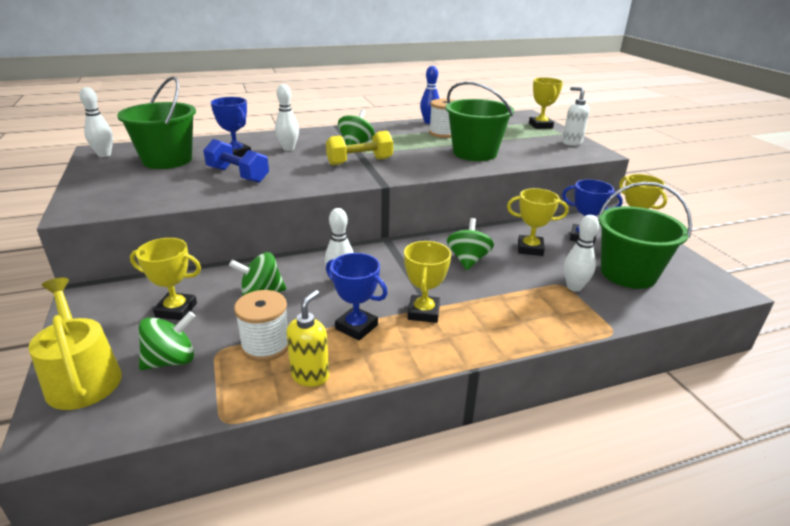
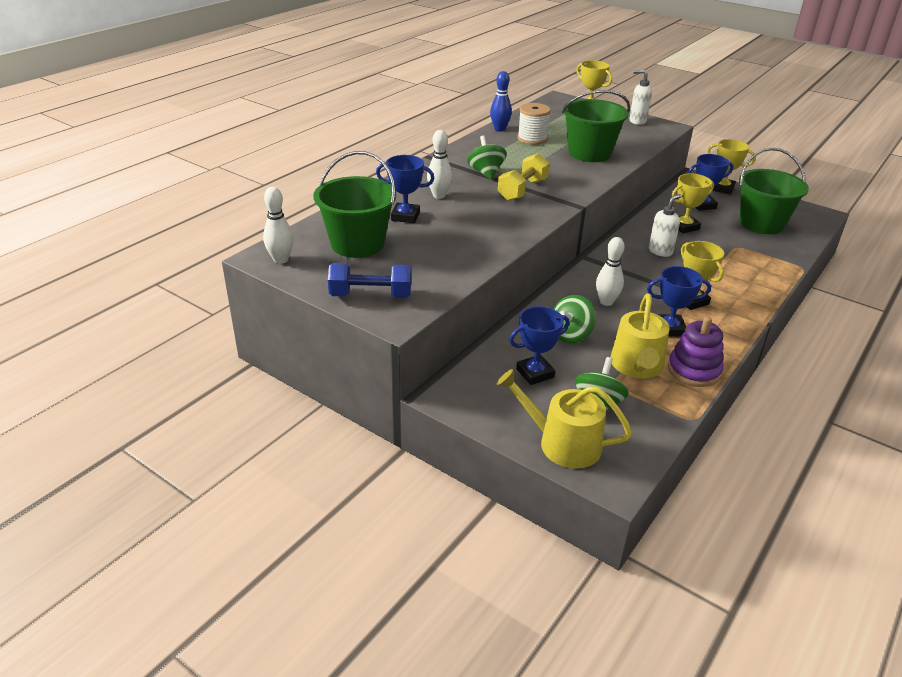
camera: 35 degrees left, 5 degrees up
(176, 310) = (535, 373): yellow trophy -> blue trophy
(237, 175) = (454, 237): blue dumbbell -> blue dumbbell (371, 295)
(266, 345) = (637, 366): white spool -> yellow watering can
(310, 375) = (694, 370): yellow soap dispenser -> purple stacking toy
(468, 260) = (660, 251): green spinning top -> white soap dispenser
(574, 287) = (746, 246): white bowling pin -> none

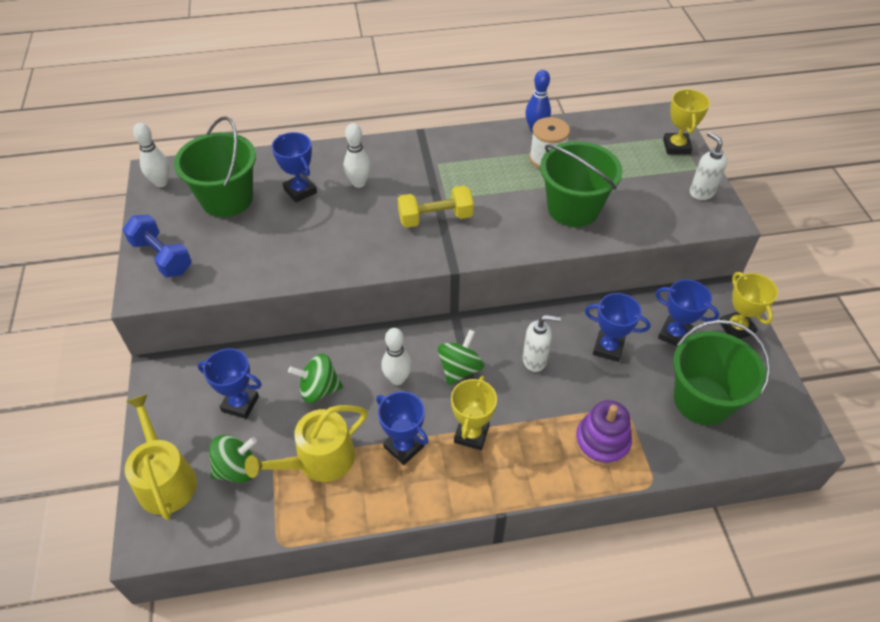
camera: 45 degrees right, 15 degrees up
(486, 173) = (437, 178): green spinning top -> green spinning top (460, 369)
(684, 227) = (608, 348): yellow trophy -> blue trophy
(694, 370) = (355, 502): purple stacking toy -> purple stacking toy (602, 442)

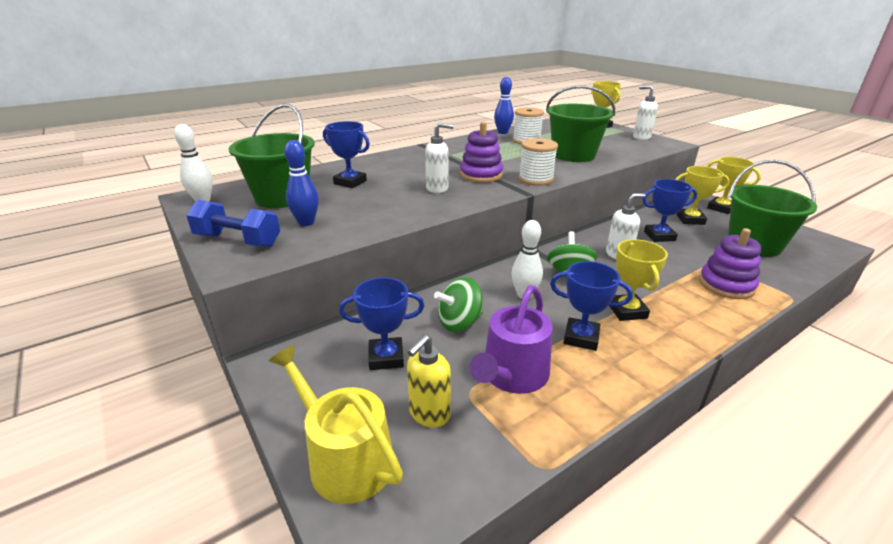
camera: 25 degrees left, 20 degrees down
(225, 248) = (306, 222): none -> blue bowling pin
(237, 469) = (429, 414): green spinning top -> yellow soap dispenser
(319, 460) = (512, 375): yellow watering can -> purple watering can
(359, 183) = (398, 171): white bowling pin -> none
(373, 230) = (437, 188): none -> white soap dispenser
(435, 218) = (481, 175): yellow dumbbell -> purple stacking toy
(485, 245) = (536, 179): none -> white spool
(674, 334) = (690, 220): blue trophy -> yellow trophy

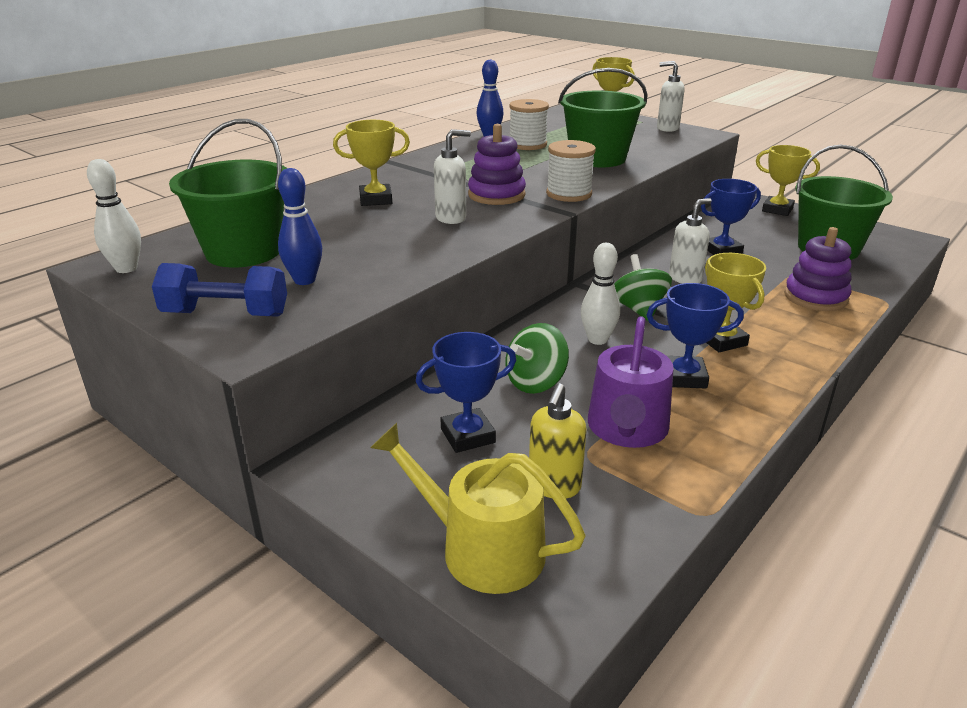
camera: 15 degrees left, 0 degrees up
(350, 182) = (326, 221): blue trophy -> none
(690, 220) = (749, 227): yellow trophy -> yellow trophy (376, 199)

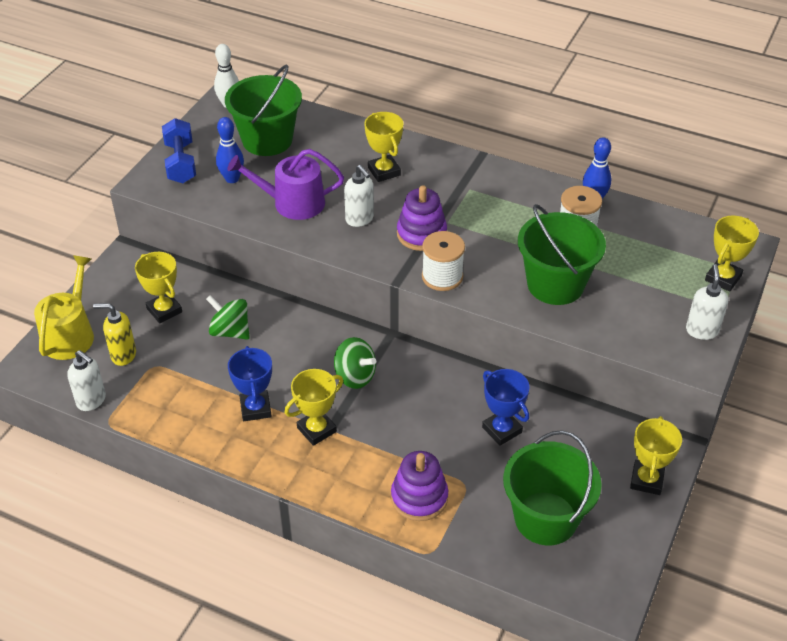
camera: 75 degrees right, 15 degrees up
(467, 435) = (164, 310): blue trophy -> yellow trophy
(597, 340) = (297, 356): white bowling pin -> none
(627, 429) = (185, 382): purple watering can -> purple watering can (292, 203)
(638, 309) = (355, 376): green spinning top -> green spinning top turned 60 degrees clockwise
(685, 279) = (426, 404): white soap dispenser -> white soap dispenser (91, 400)

